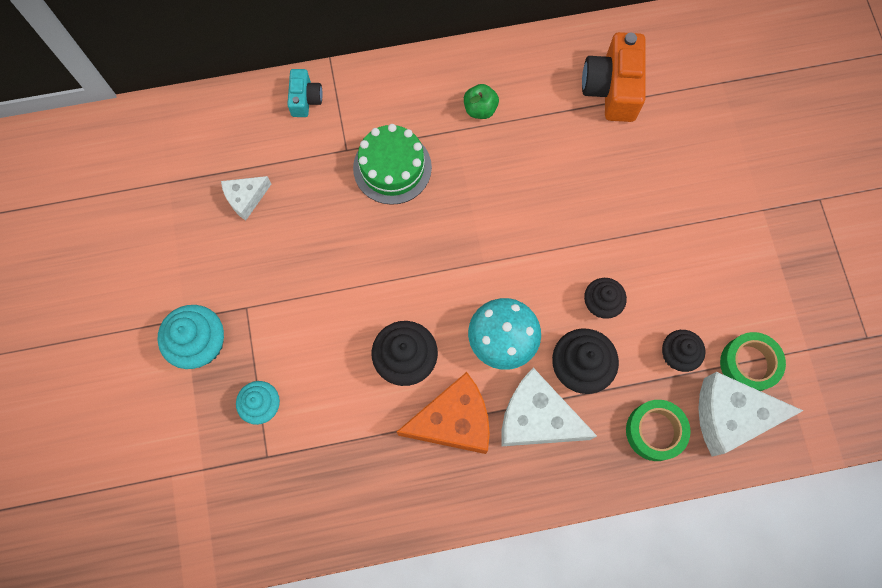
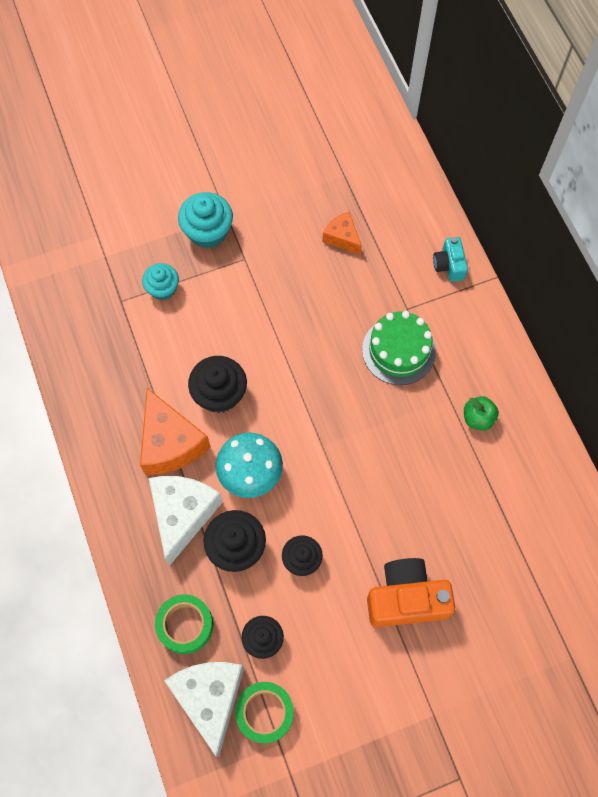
camera: 80 degrees right, 5 degrees down
(246, 198) = (342, 237): white cheese -> orange cheese
(305, 99) = (449, 265): turquoise camera -> turquoise camera turned 90 degrees clockwise
(612, 88) = (533, 542): orange camera -> orange camera (406, 598)

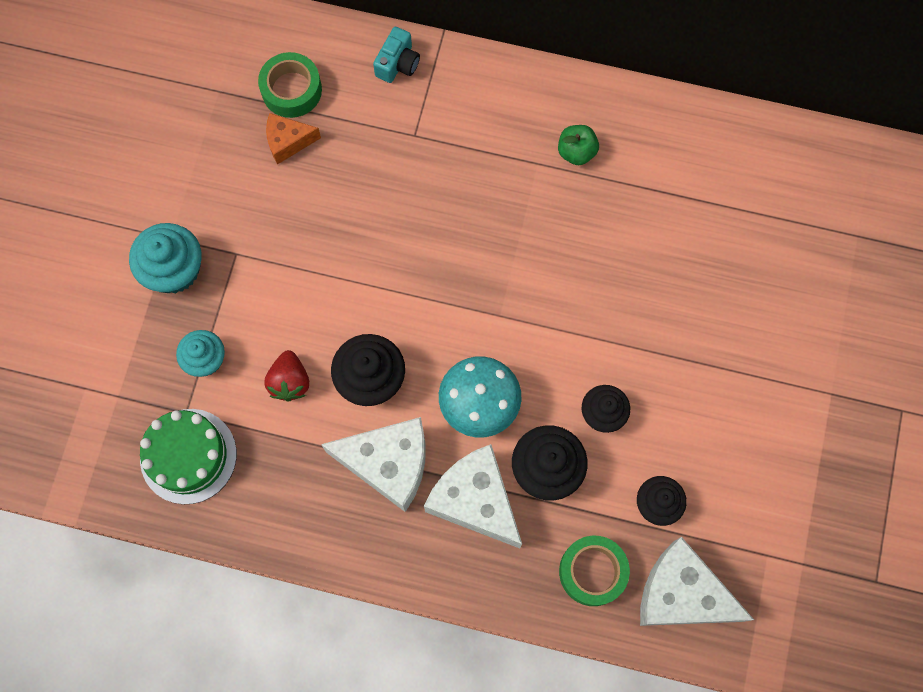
camera: 55 degrees left, 5 degrees up
(170, 443) = (388, 464): orange cheese -> white cheese
(183, 347) = (290, 382): none -> red strawberry
(265, 712) = (729, 549): green tape -> green tape (291, 90)
(398, 350) = (453, 174): green cake -> green cake (188, 456)
(406, 598) = (707, 342): orange camera -> none
(449, 265) = (398, 64): turquoise camera -> turquoise camera turned 90 degrees counterclockwise

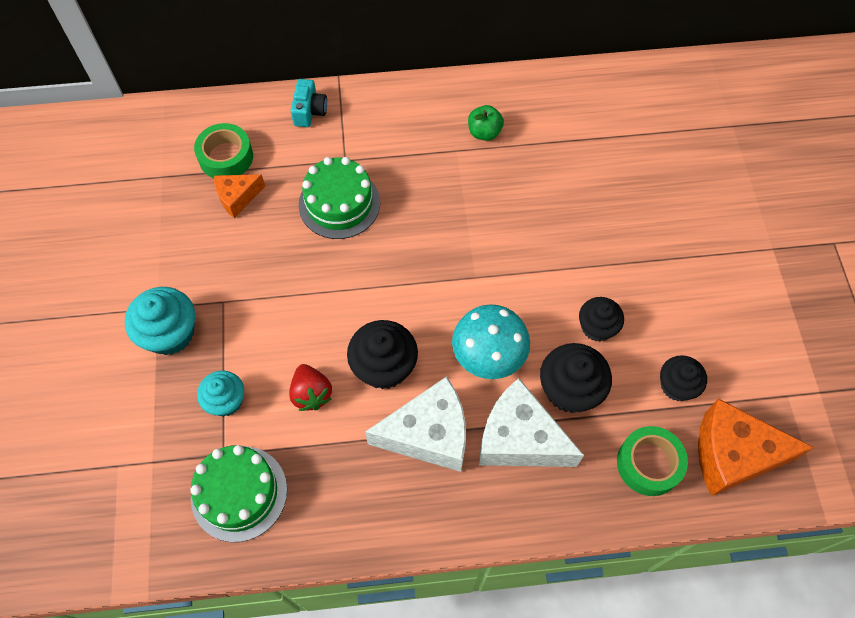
camera: 20 degrees left, 10 degrees down
(390, 184) = (339, 203): none -> green cake
(681, 594) = (733, 455): white cheese -> orange cheese

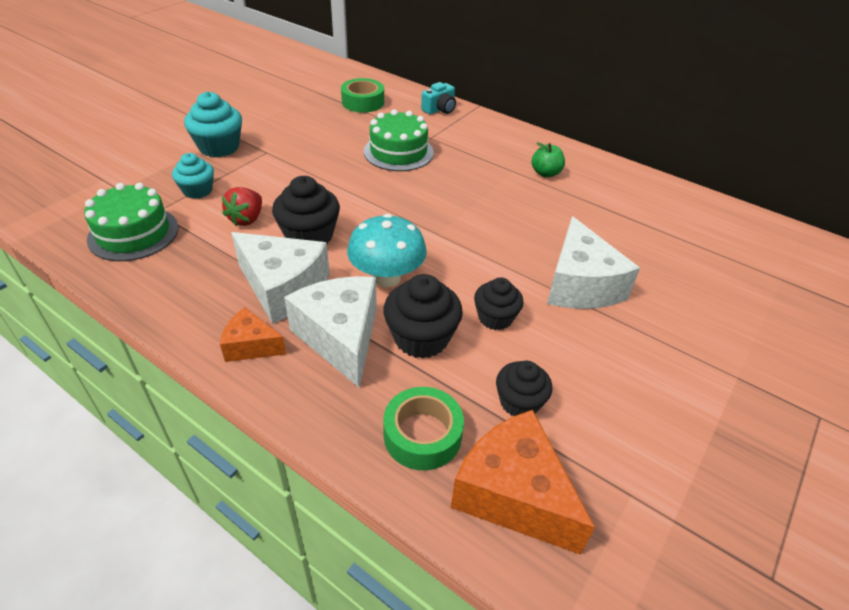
camera: 40 degrees right, 20 degrees down
(237, 198) = (343, 119): orange cheese -> orange cheese (251, 346)
(620, 245) = (580, 285): none -> white cheese

